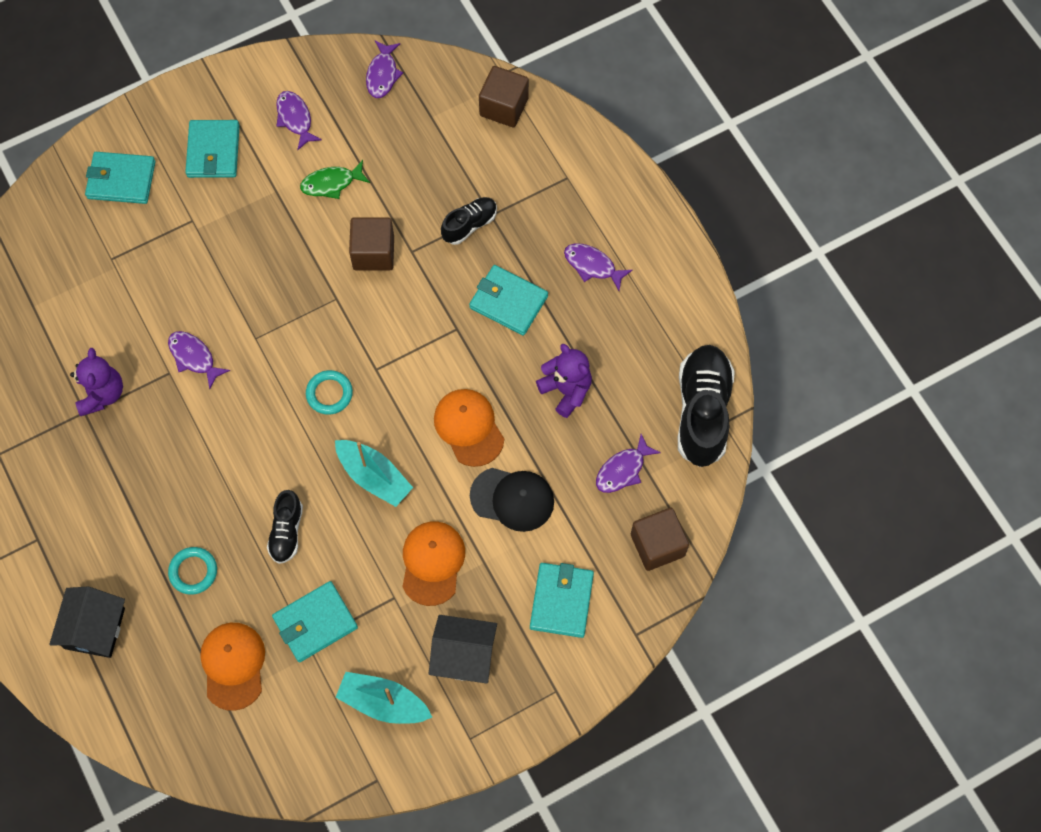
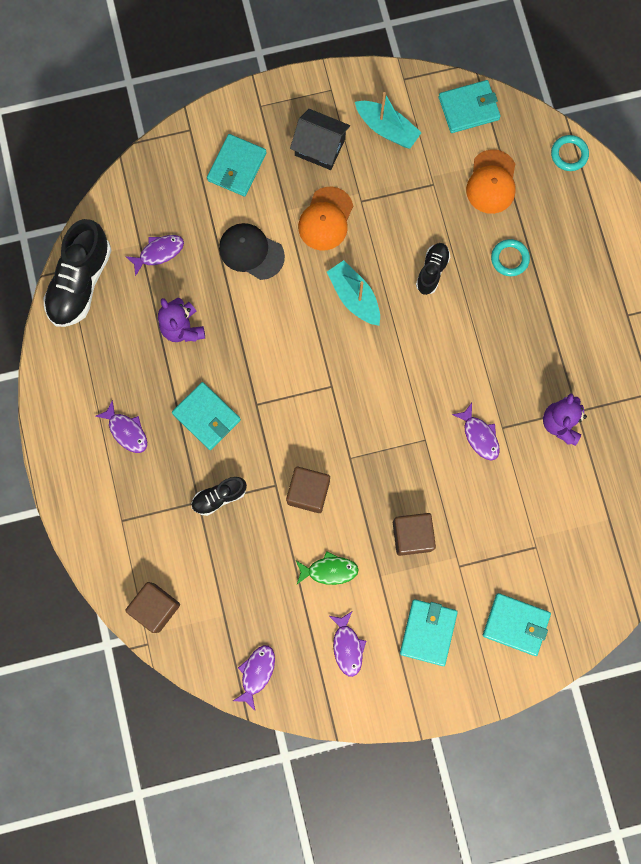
camera: 165 degrees left, 10 degrees up
(95, 628) = (591, 235): black house -> none
(315, 622) = (424, 197): turquoise wallet -> turquoise wallet (468, 108)
(329, 394) = (374, 375): turquoise ring -> turquoise ring (569, 154)
(469, 427) = (269, 317): orange cap -> none
(657, 545) = (152, 189): brown cube -> brown cube (412, 536)

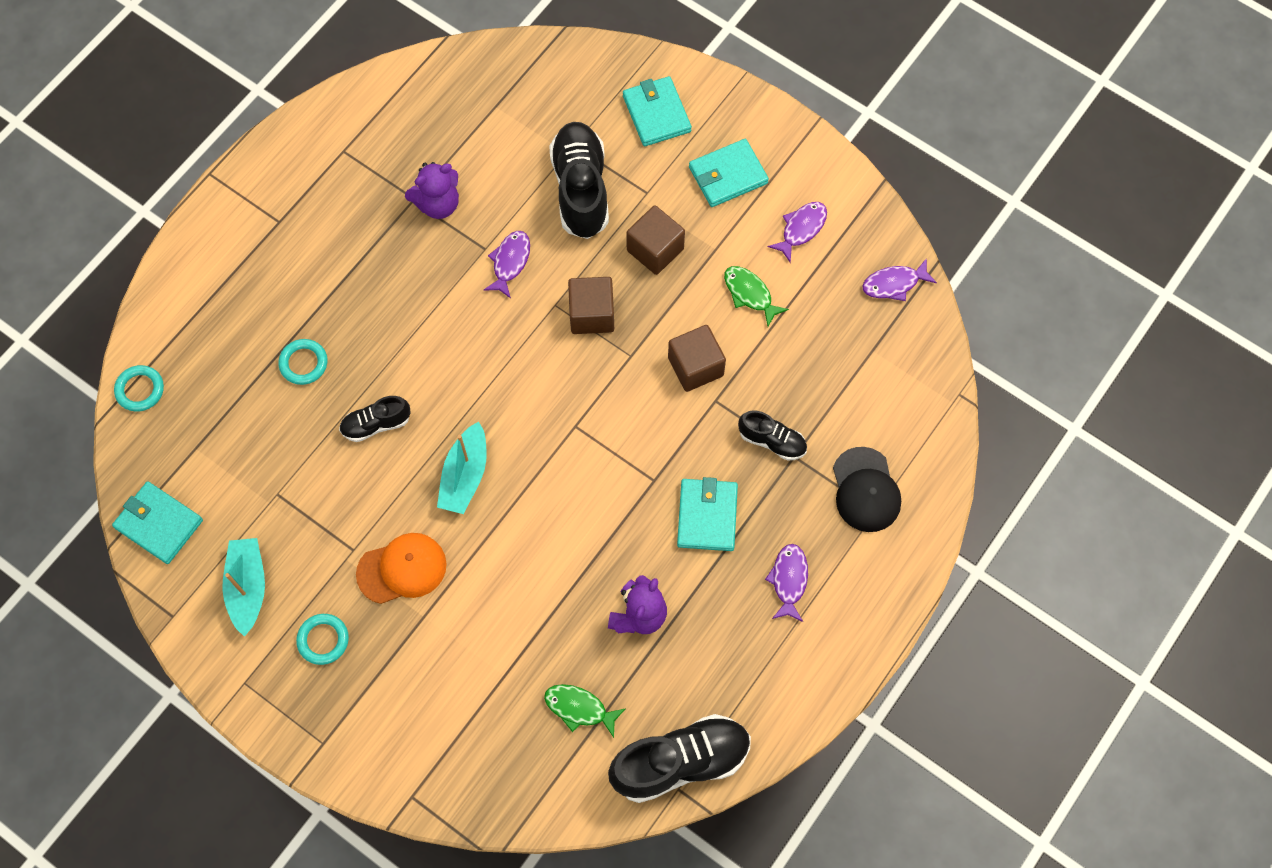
camera: 130 degrees left, 10 degrees down
(156, 607) = (922, 413): brown cube -> brown cube (592, 314)
(159, 253) = (579, 708): purple fish -> green fish
(237, 167) = (415, 708): turquoise wallet -> none
(251, 252) = (500, 614): black cap -> black cap (865, 490)
(320, 147) = (323, 640): black house -> turquoise ring
(491, 182) = (230, 440): orange cap -> none
(497, 524) = (581, 189): none -> black shoe

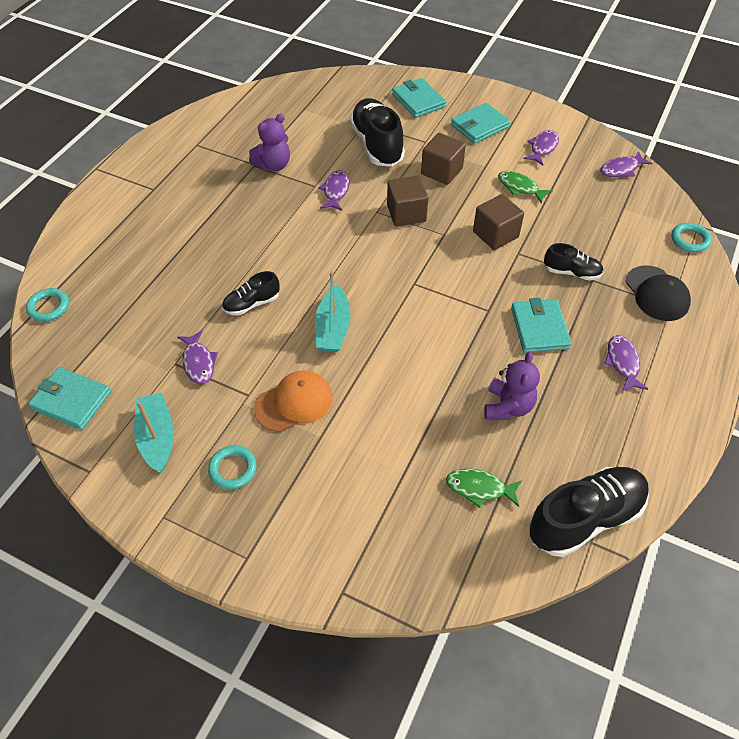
camera: 10 degrees left, 15 degrees down
(303, 363) = (185, 272): turquoise ring -> turquoise ring (690, 240)
(304, 497) = (198, 362): none -> purple fish

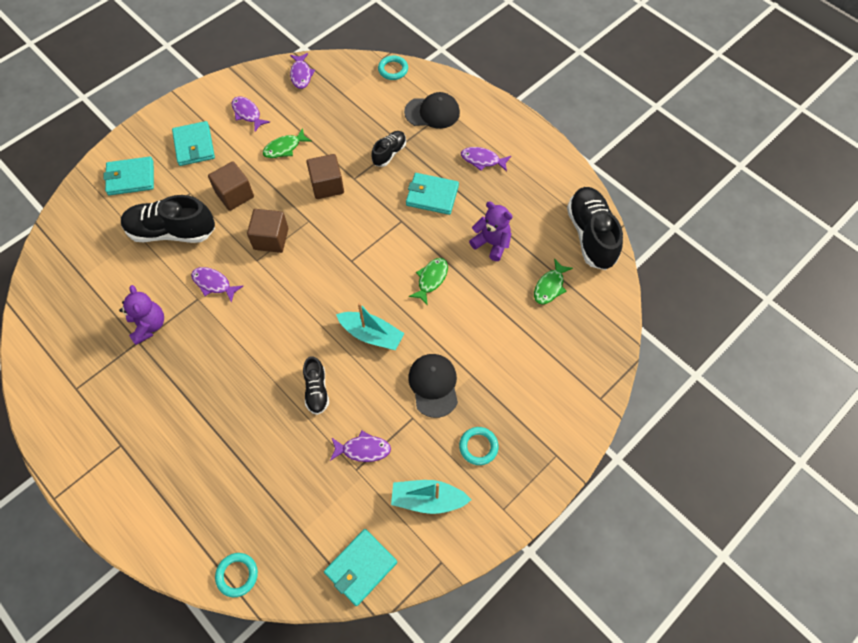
camera: 70 degrees left, 10 degrees up
(294, 403) = (433, 385): orange cap -> black cap
(426, 361) = (431, 279): none -> green fish

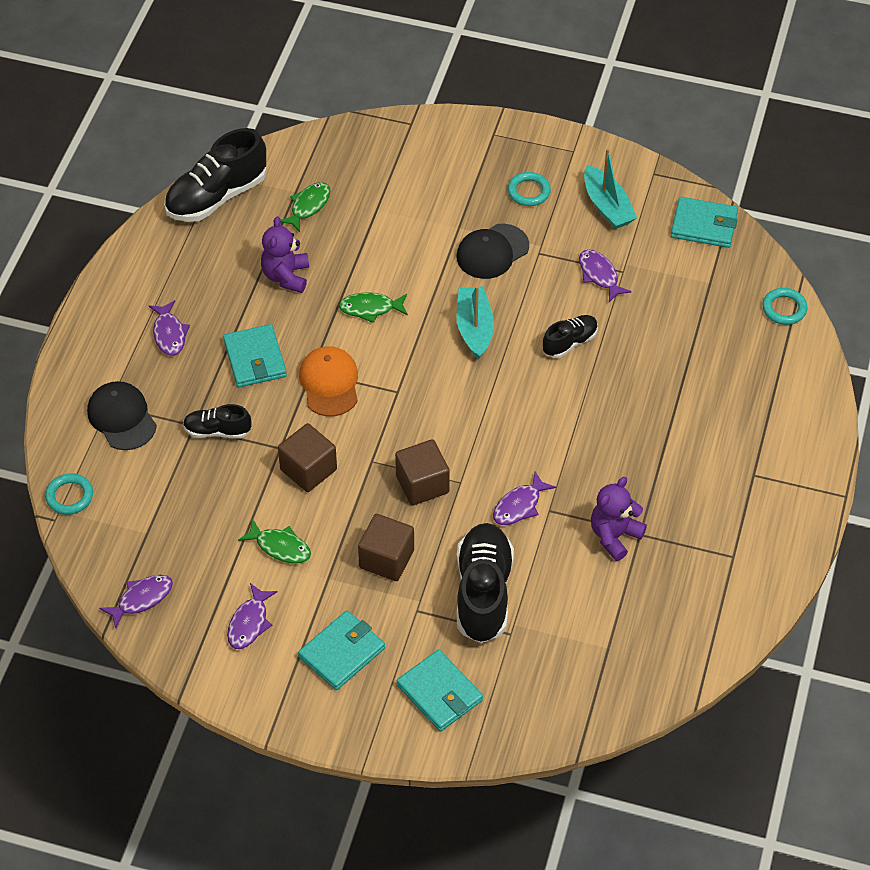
camera: 120 degrees left, 10 degrees down
(172, 231) = (483, 593): black shoe -> black shoe turned 150 degrees counterclockwise
(214, 284) = (519, 505): purple fish -> purple fish turned 45 degrees clockwise
(384, 226) = (329, 383): none -> orange cap
(550, 286) = (308, 206): green fish -> green fish turned 60 degrees counterclockwise

